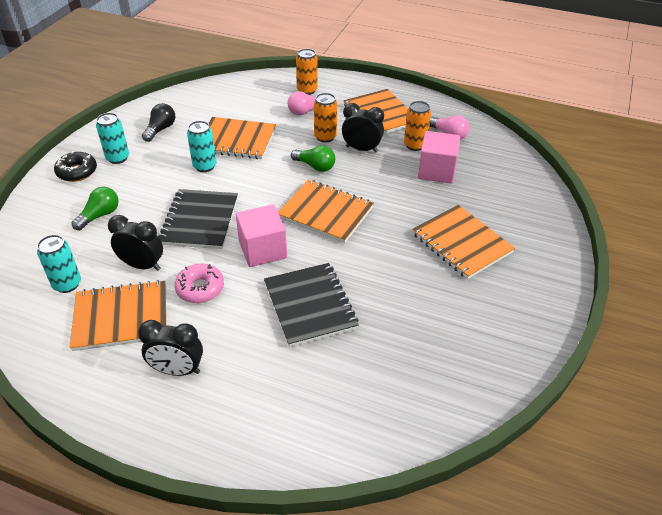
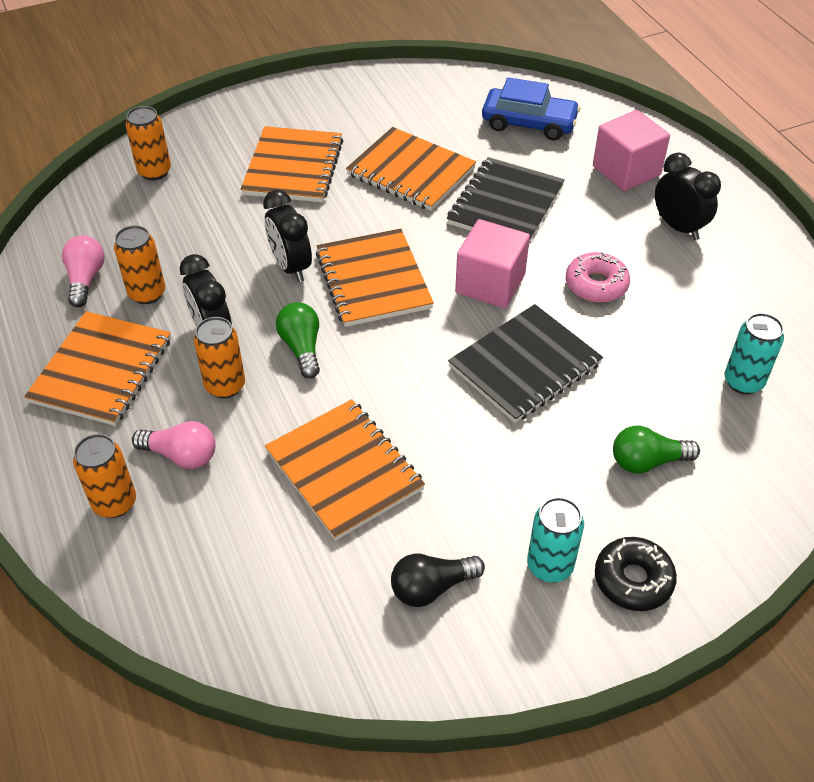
camera: 135 degrees left, 5 degrees up
(121, 317) = (701, 306): orange notebook -> orange notebook (411, 172)
(142, 265) = (639, 350): black clock -> black clock (291, 267)
(204, 166) = (438, 451): turquoise can -> none
(374, 392) = (529, 123): none -> blue car
(436, 171) = (184, 246): pink cube -> pink cube (626, 170)
(519, 192) = (154, 171): none -> orange can

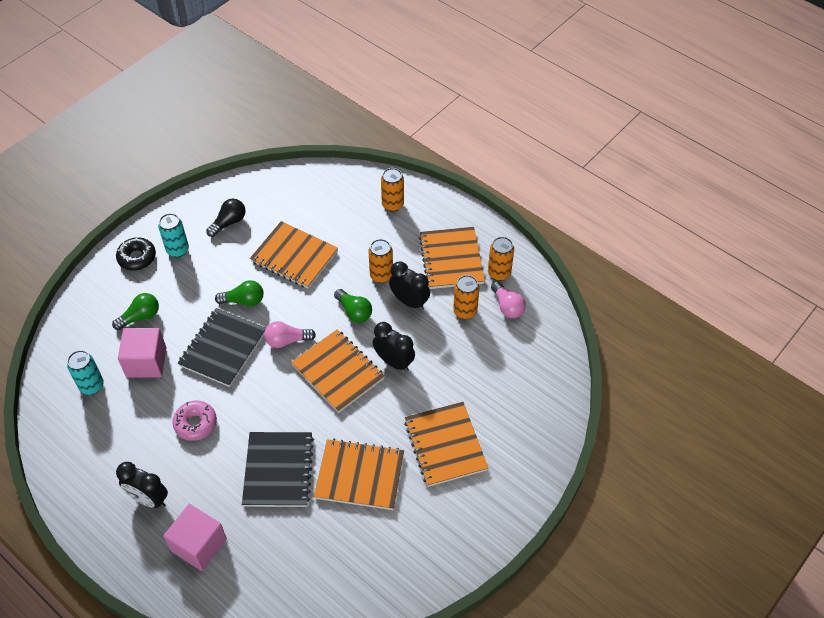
camera: 155 degrees right, 5 degrees up
(154, 171) = (536, 402): orange can -> orange can (499, 273)
(181, 455) = (378, 235): pink light bulb -> pink light bulb (287, 340)
(464, 426) = (244, 301): none -> green light bulb
(490, 283) = (264, 398): pink cube -> pink cube (146, 362)
(529, 123) = (292, 570): blue car -> none

